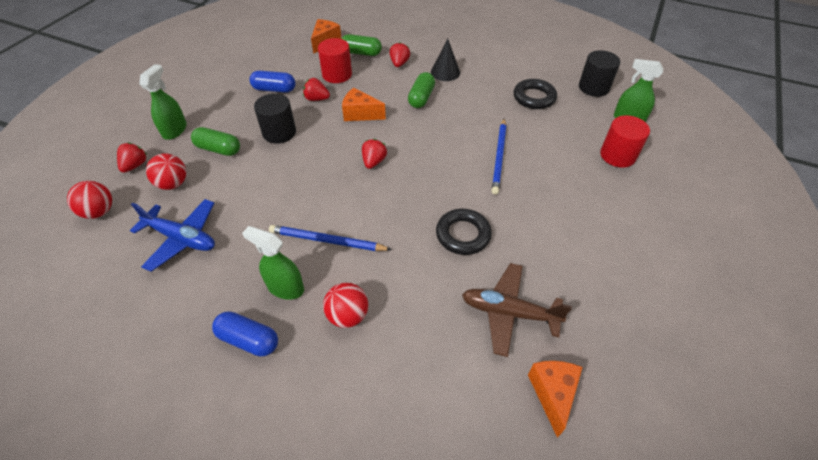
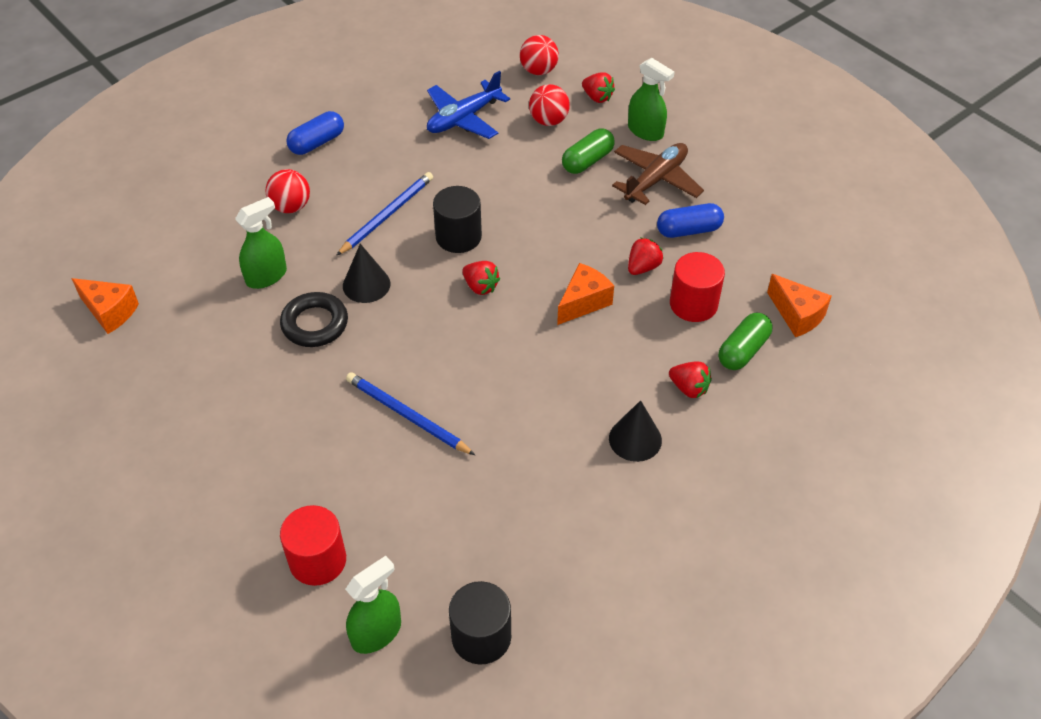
camera: 115 degrees right, 0 degrees up
(274, 89) = (688, 230): blue capsule -> blue capsule turned 45 degrees clockwise
(279, 132) = (589, 216): black cylinder -> black cylinder (458, 237)
(285, 287) = (353, 174): green spray bottle -> green spray bottle (266, 276)
(407, 222) = (366, 284): none -> black cone
(421, 98) = (583, 382): green capsule -> none
(509, 313) = (201, 319): brown plane -> brown plane (656, 180)
(534, 97) = (505, 528): black ring -> none

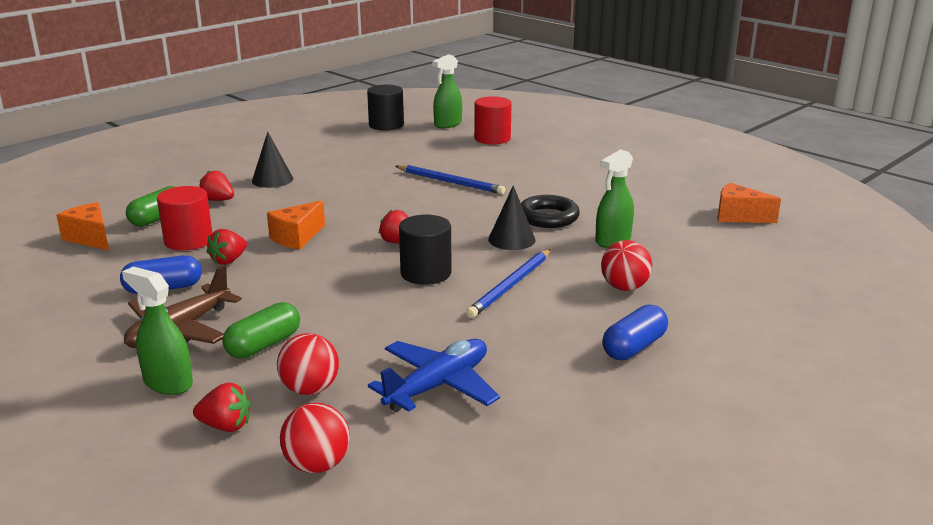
camera: 175 degrees right, 25 degrees down
(597, 97) = (226, 426): red strawberry -> red strawberry turned 150 degrees clockwise

